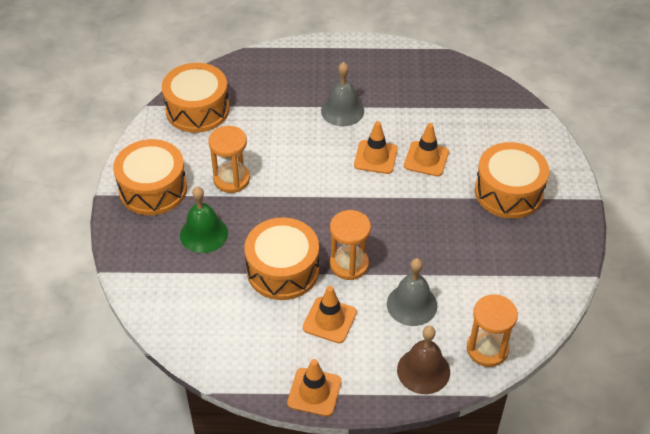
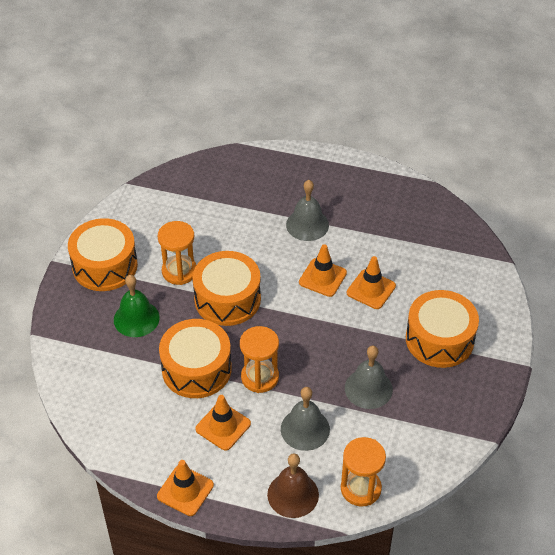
camera: 15 degrees right, 0 degrees up
(197, 109) = (171, 196): orange drum -> orange drum (227, 299)
(458, 252) = (368, 388): none -> grey bell

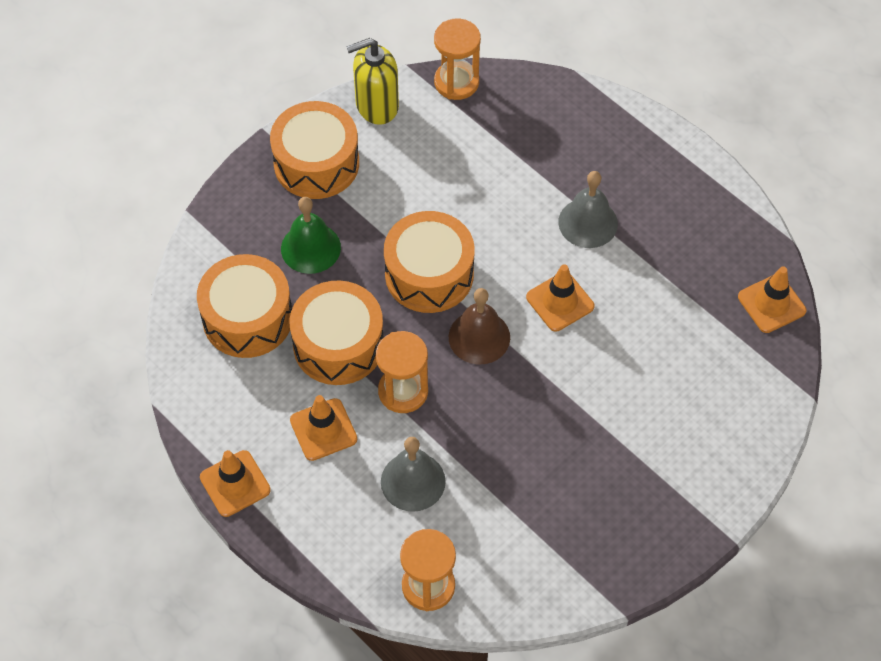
camera: 30 degrees right, 10 degrees up
(122, 214) = (376, 105): none -> yellow soap dispenser
(179, 271) = (396, 211): orange hourglass -> orange hourglass (456, 82)
(293, 494) = (348, 551): brown bell -> brown bell (479, 337)
(368, 388) = (519, 470): grey bell -> none
(371, 289) = (608, 346): orange traffic cone -> orange traffic cone (771, 304)
(439, 339) = (648, 452): orange drum -> orange drum (247, 318)

